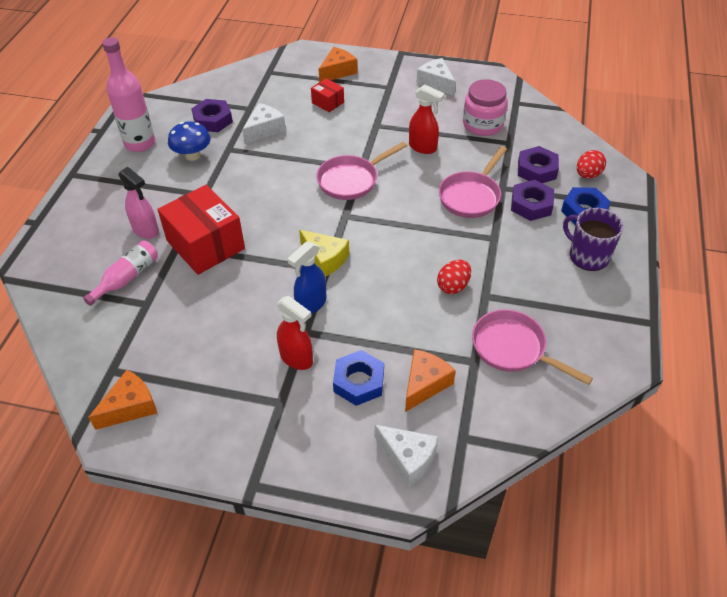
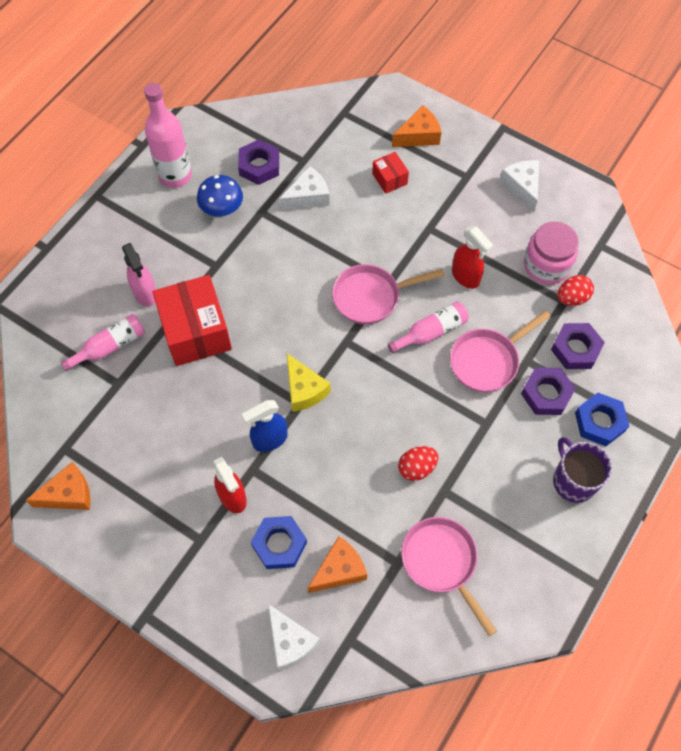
camera: 20 degrees right, 15 degrees up
(414, 190) = (431, 332): none -> pink bottle
(587, 175) = (629, 375): red egg -> red egg (572, 298)

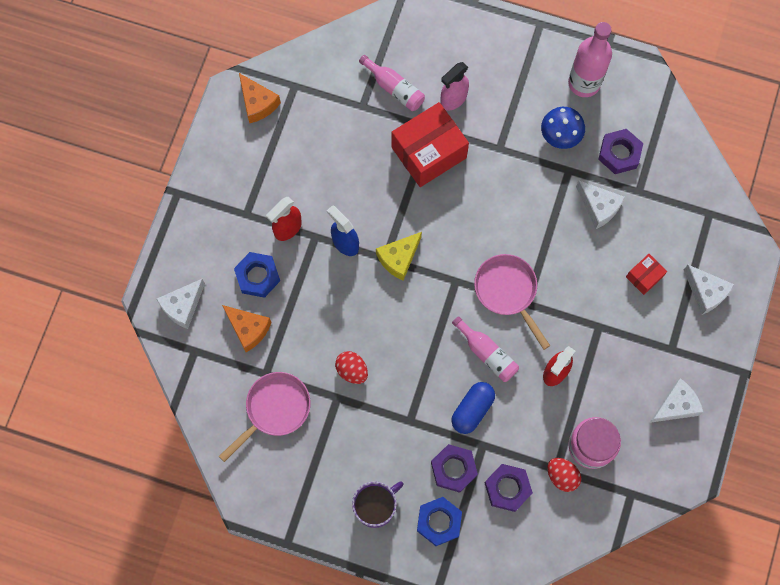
camera: 75 degrees right, 10 degrees up
(418, 135) = (705, 292): orange cheese -> white cheese
(487, 361) = (472, 410): pink pan -> blue capsule

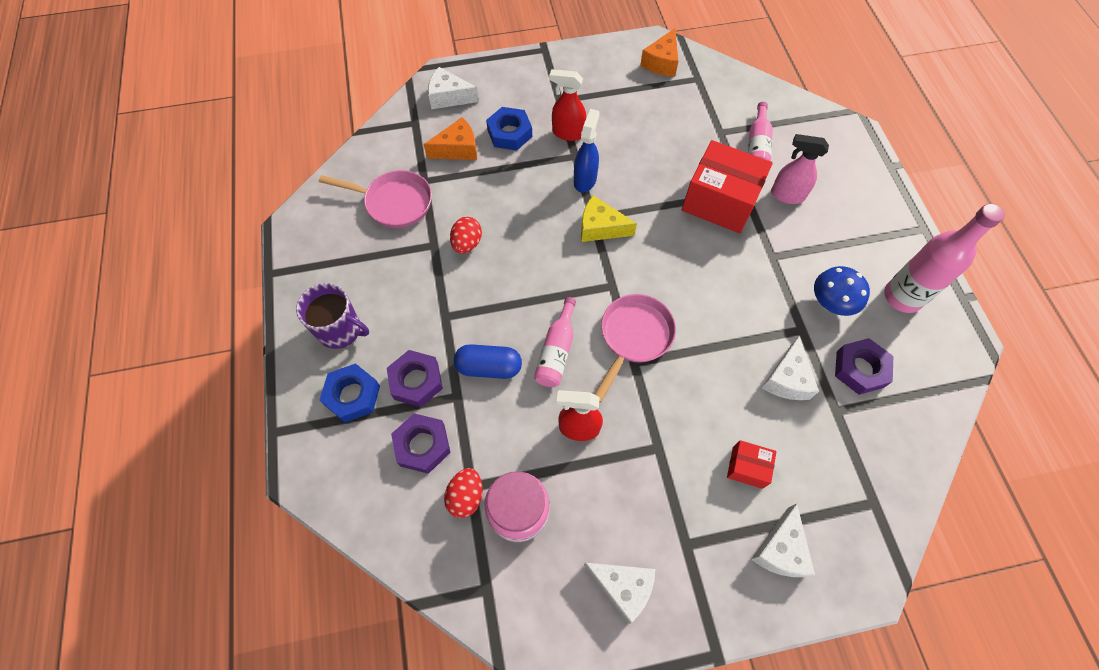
camera: 60 degrees right, 10 degrees down
(248, 329) = (457, 149): orange cheese -> orange cheese turned 120 degrees counterclockwise

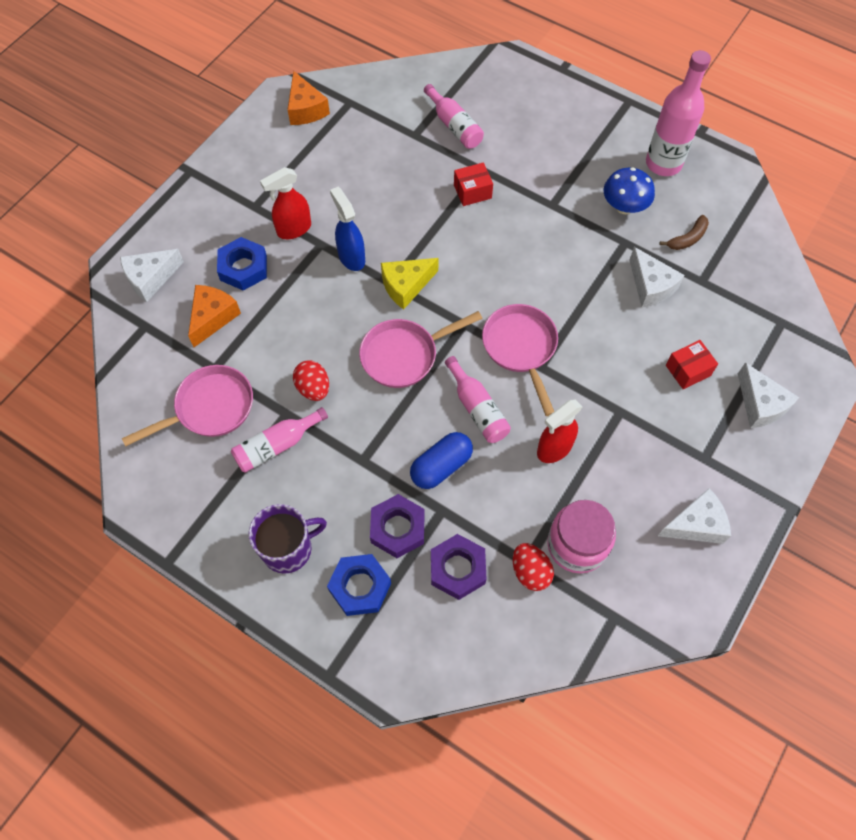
camera: 45 degrees left, 0 degrees up
(405, 260) = (277, 445): none -> pink bottle
(547, 272) = (404, 355): none -> pink pan
(720, 201) = (472, 191): red box -> red box, size x0.48
(786, 195) = (514, 148): pink spray bottle -> none
(860, 369) = (687, 238): purple nut -> brown banana

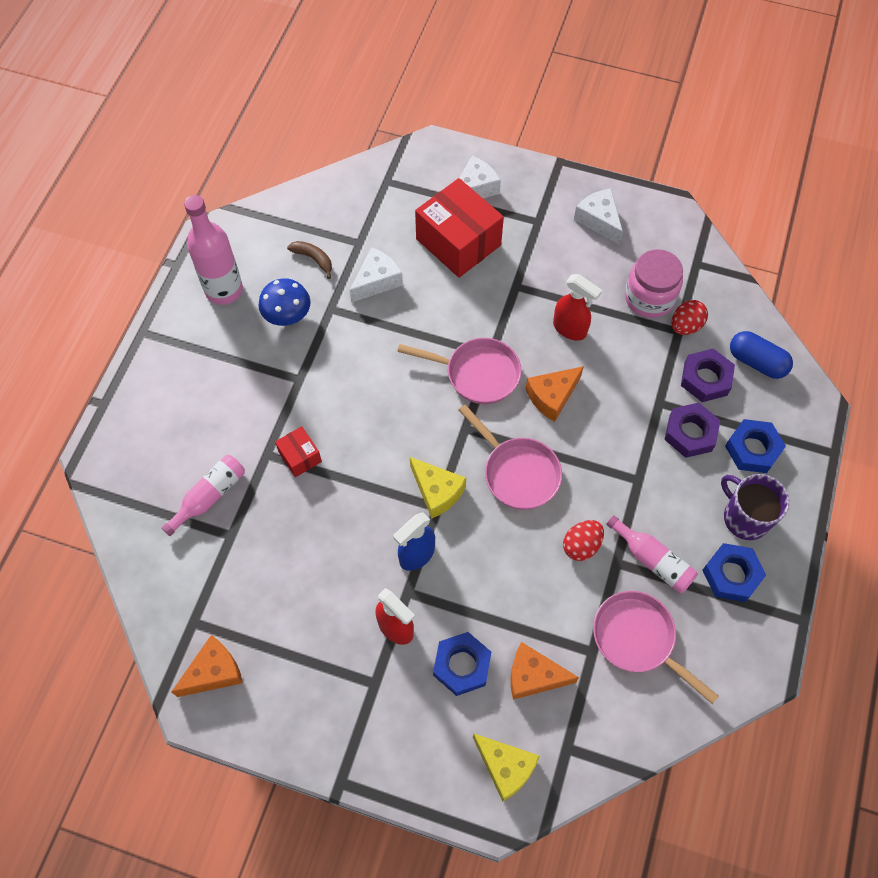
camera: 105 degrees left, 0 degrees up
(151, 278) = (505, 767): white cheese -> yellow cheese
(236, 512) = (731, 575): none -> blue nut
(441, 466) = (619, 413): blue capsule -> blue capsule (756, 362)
(477, 408) = (552, 396): pink bottle -> orange cheese
(521, 348) = (477, 374): pink pan -> pink pan turned 135 degrees counterclockwise
(688, 370) = (458, 242): red box -> red box, size x2.09

